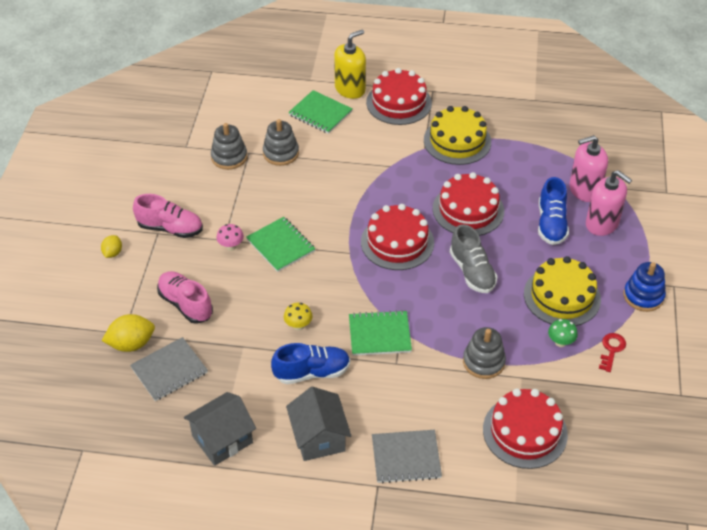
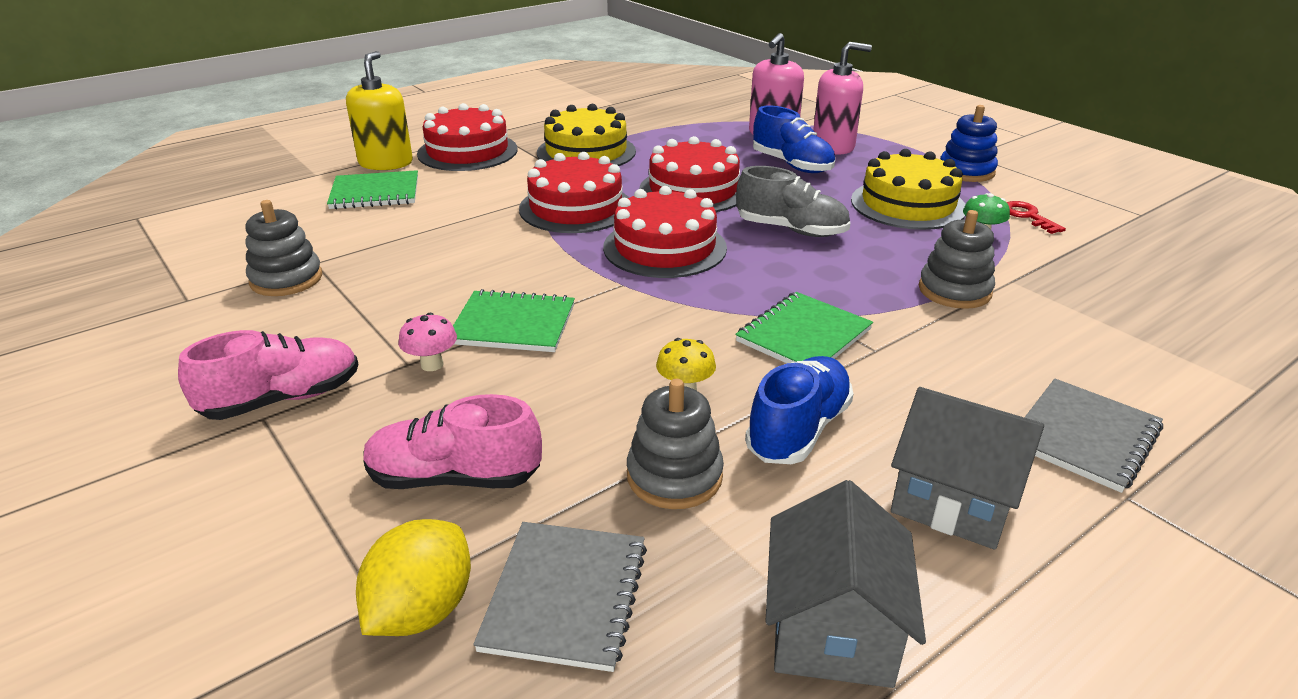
camera: 45 degrees left, 15 degrees down
(113, 253) = (191, 494): yellow lemon -> none
(281, 153) = (369, 244): grey stacking toy -> grey stacking toy (674, 476)
(525, 432) = (1116, 321): red cake -> red cake (576, 207)

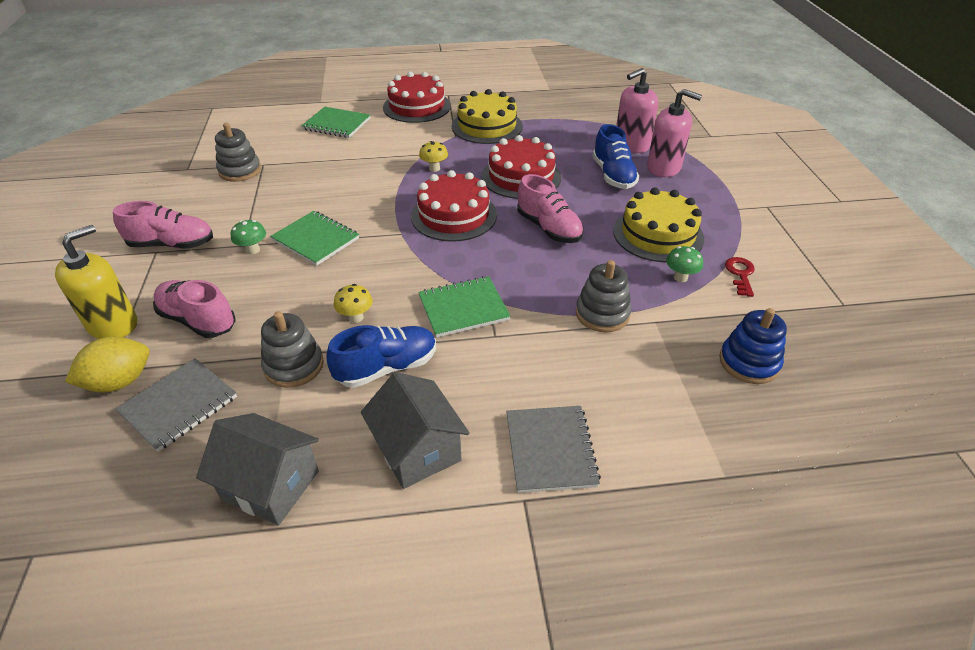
camera: 30 degrees right, 10 degrees up
(386, 163) = (363, 103): yellow soap dispenser -> yellow soap dispenser (113, 324)
(432, 364) = (253, 250): pink mushroom -> green mushroom
(576, 207) = (434, 168): red cake -> yellow mushroom
(791, 230) = (548, 228): grey shoe -> pink shoe
(832, 629) = (270, 485): grey house -> grey house turned 75 degrees clockwise
(966, 171) = (742, 220): blue stacking toy -> blue stacking toy (749, 362)
(1084, 436) = (550, 450): grey notebook -> grey notebook turned 75 degrees counterclockwise

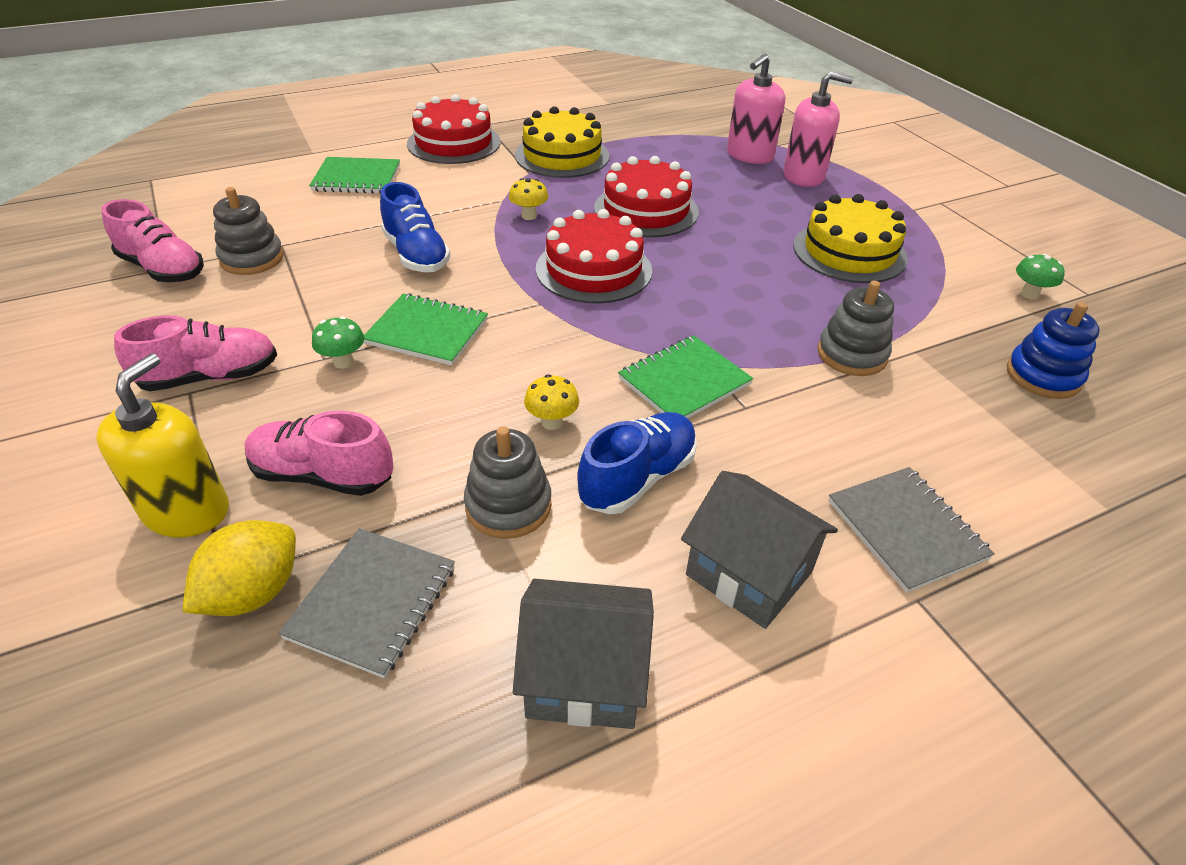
camera: 20 degrees left, 0 degrees up
(548, 228) = (721, 266): pink shoe -> pink shoe (163, 269)
(613, 175) = (753, 193): blue shoe -> blue shoe (416, 255)
(680, 277) = (907, 296): green mushroom -> green mushroom (1029, 294)
(740, 274) = (966, 281): red key -> none

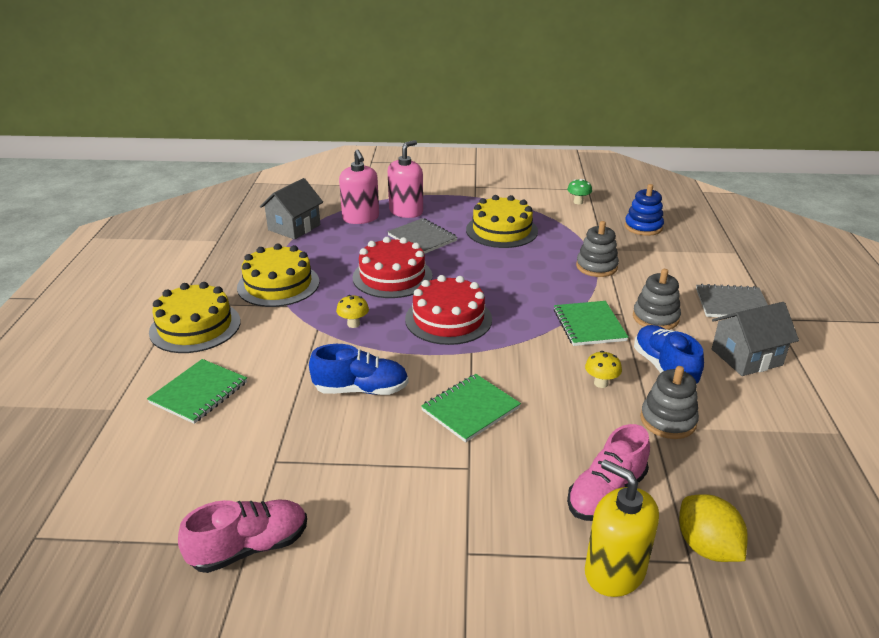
camera: 60 degrees left, 10 degrees down
(210, 377) = (454, 536): pink shoe -> none
(252, 258) = (284, 483): grey stacking toy -> grey stacking toy (655, 318)
(343, 362) = (481, 458): green mushroom -> none
(372, 602) = (730, 494): grey notebook -> grey notebook (422, 238)
(454, 143) = (195, 326): red cake -> yellow cake
(584, 676) = (800, 429): grey house -> grey house (294, 227)

